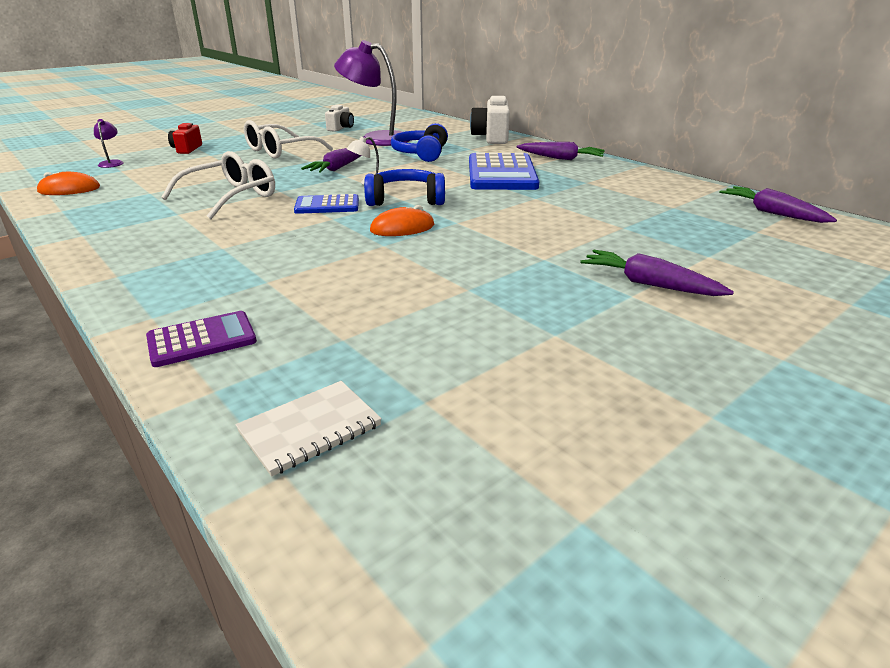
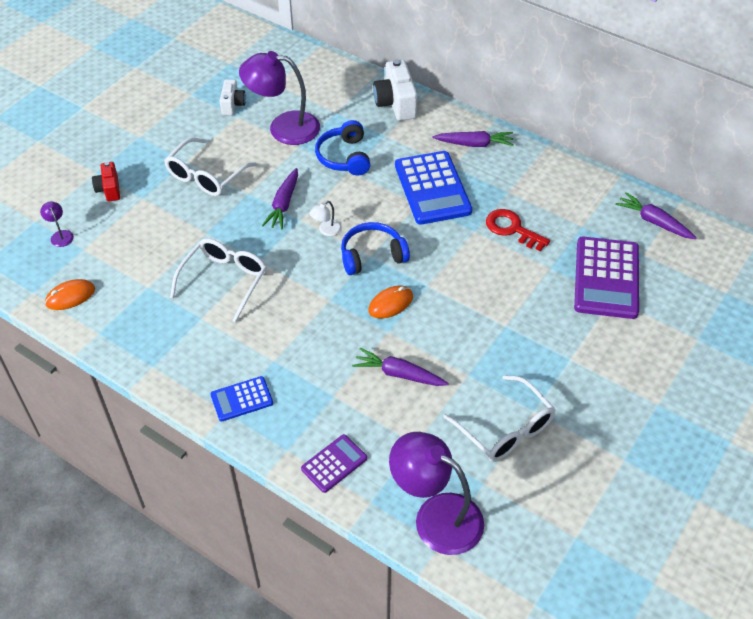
camera: 15 degrees left, 20 degrees up
(310, 429) = (436, 516): white notebook -> purple lamp
(327, 205) = (314, 279): blue calculator -> blue calculator (242, 399)
(498, 346) = (506, 429): none -> white glasses
(582, 201) = (512, 229): none -> red key
(649, 284) = (578, 343): purple carrot -> purple carrot (399, 374)
(701, 241) = (606, 278): none -> purple calculator

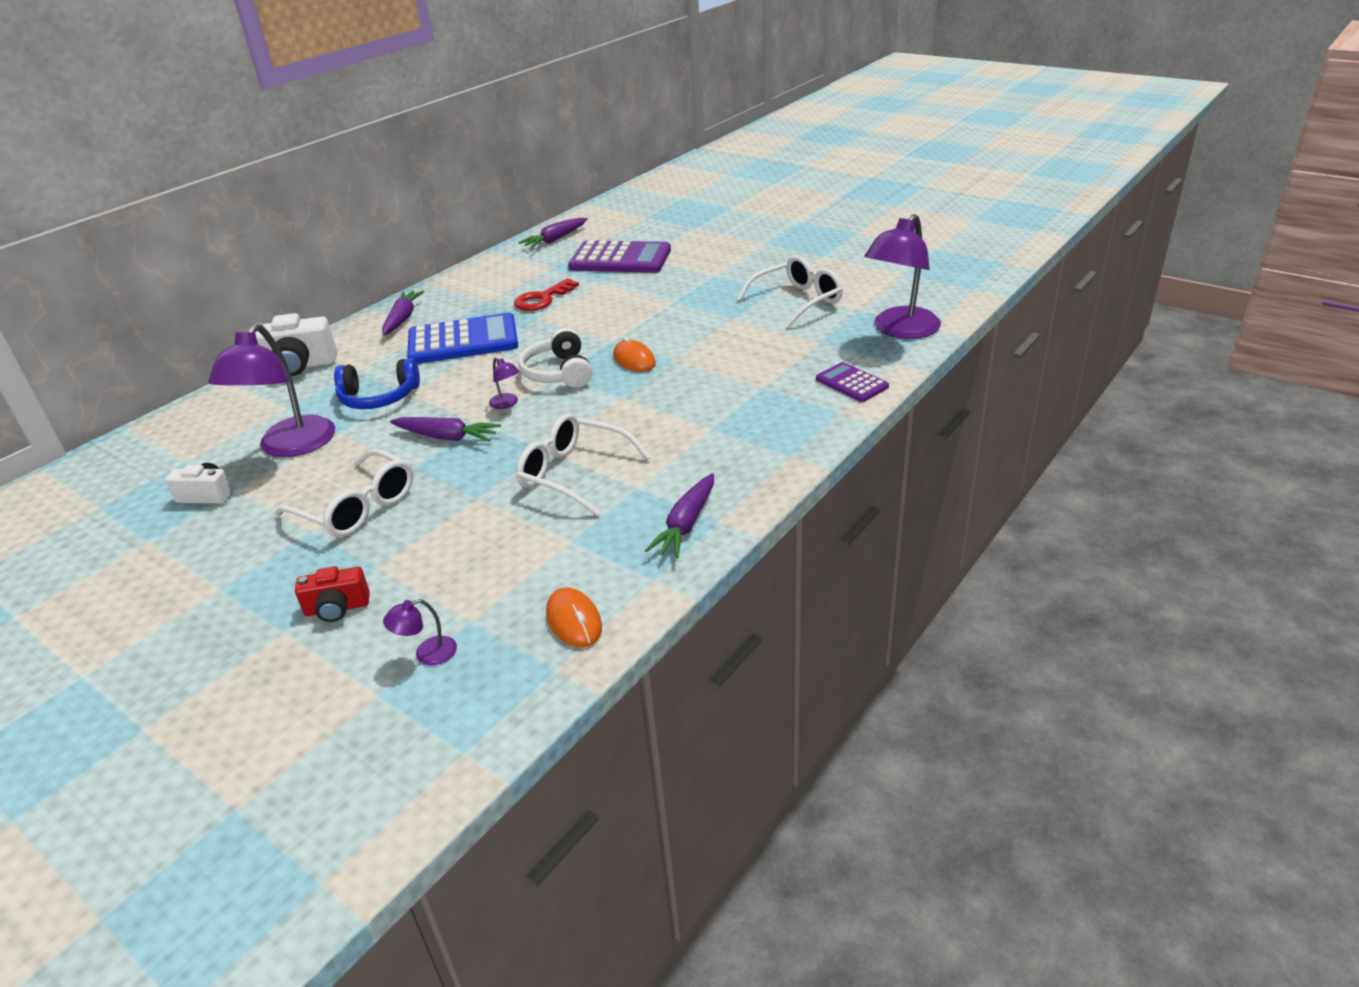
camera: 85 degrees left, 15 degrees down
(242, 399) = (770, 446): blue calculator -> none
(326, 231) = (507, 404): white lamp -> purple lamp
(372, 255) = (558, 373): blue headphones -> white headphones
(399, 374) = (732, 352): purple carrot -> purple carrot (686, 524)

